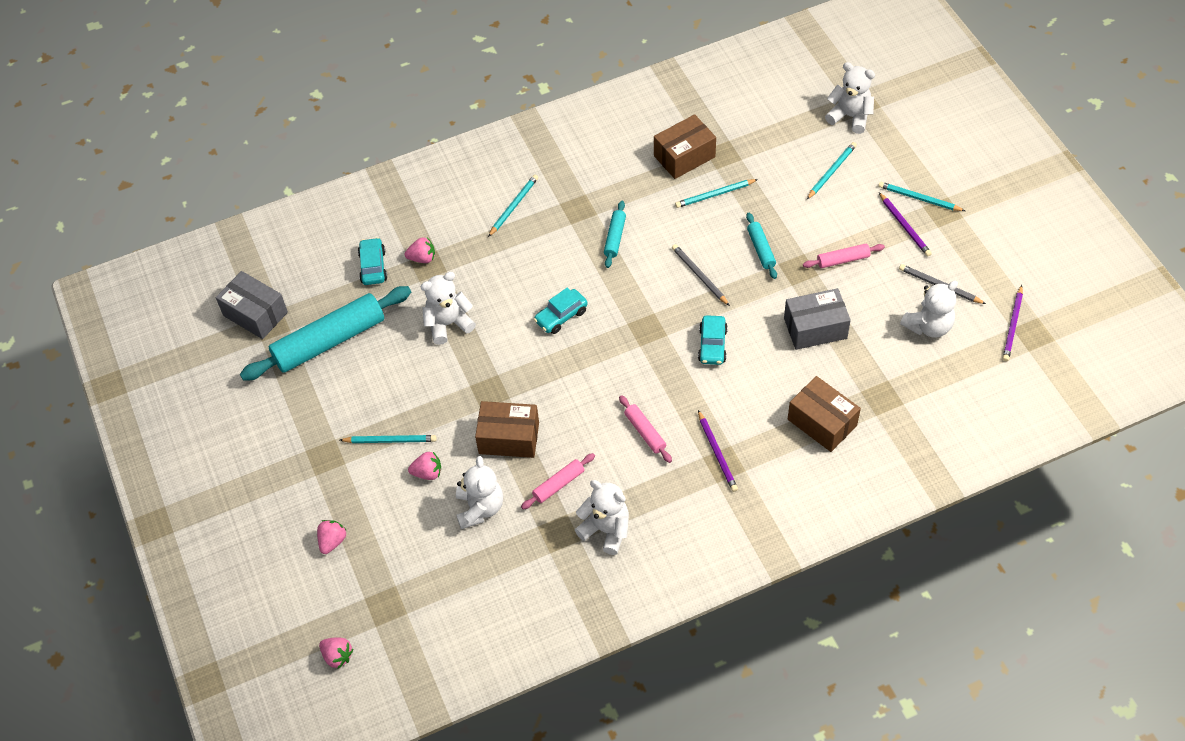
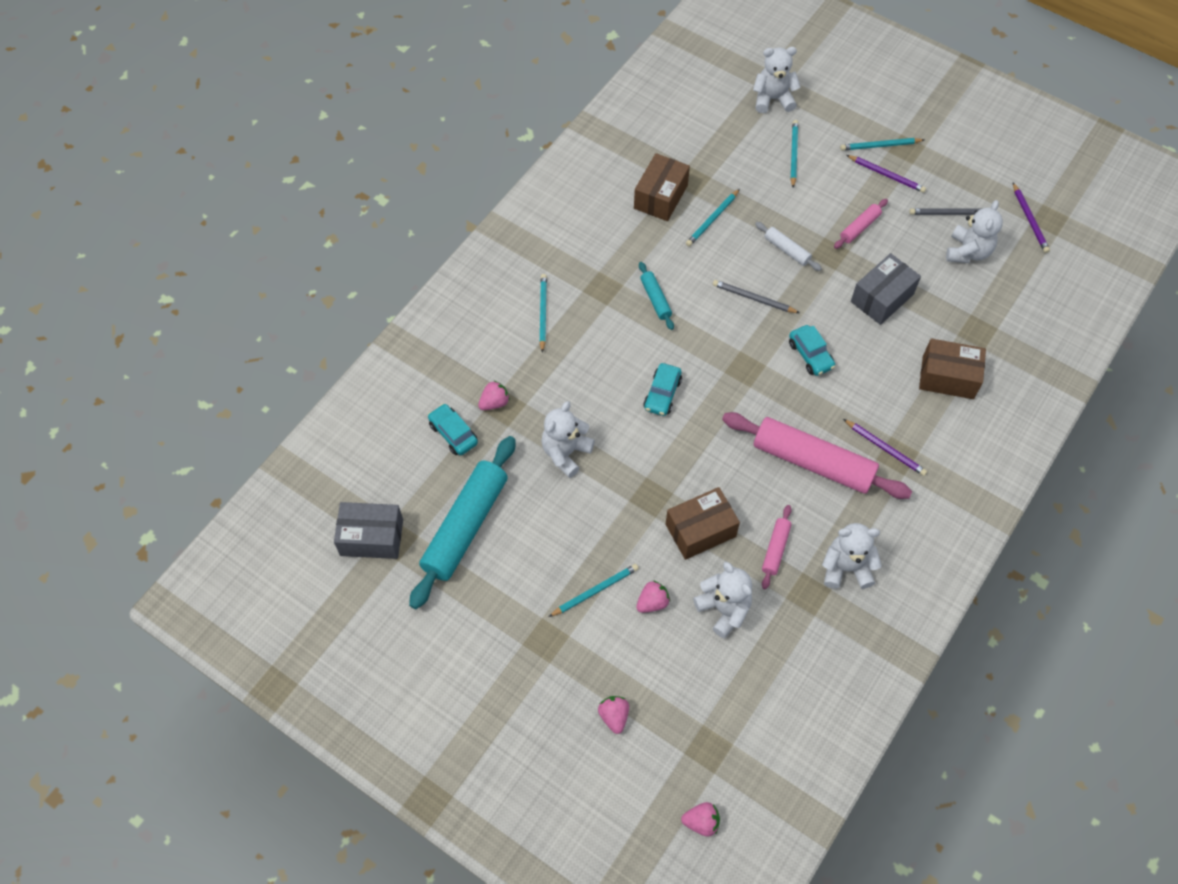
camera: 35 degrees left, 5 degrees up
(645, 432) = (813, 462): pink rolling pin -> pink rolling pin, size x2.18
(761, 249) = (787, 250): turquoise rolling pin -> white rolling pin

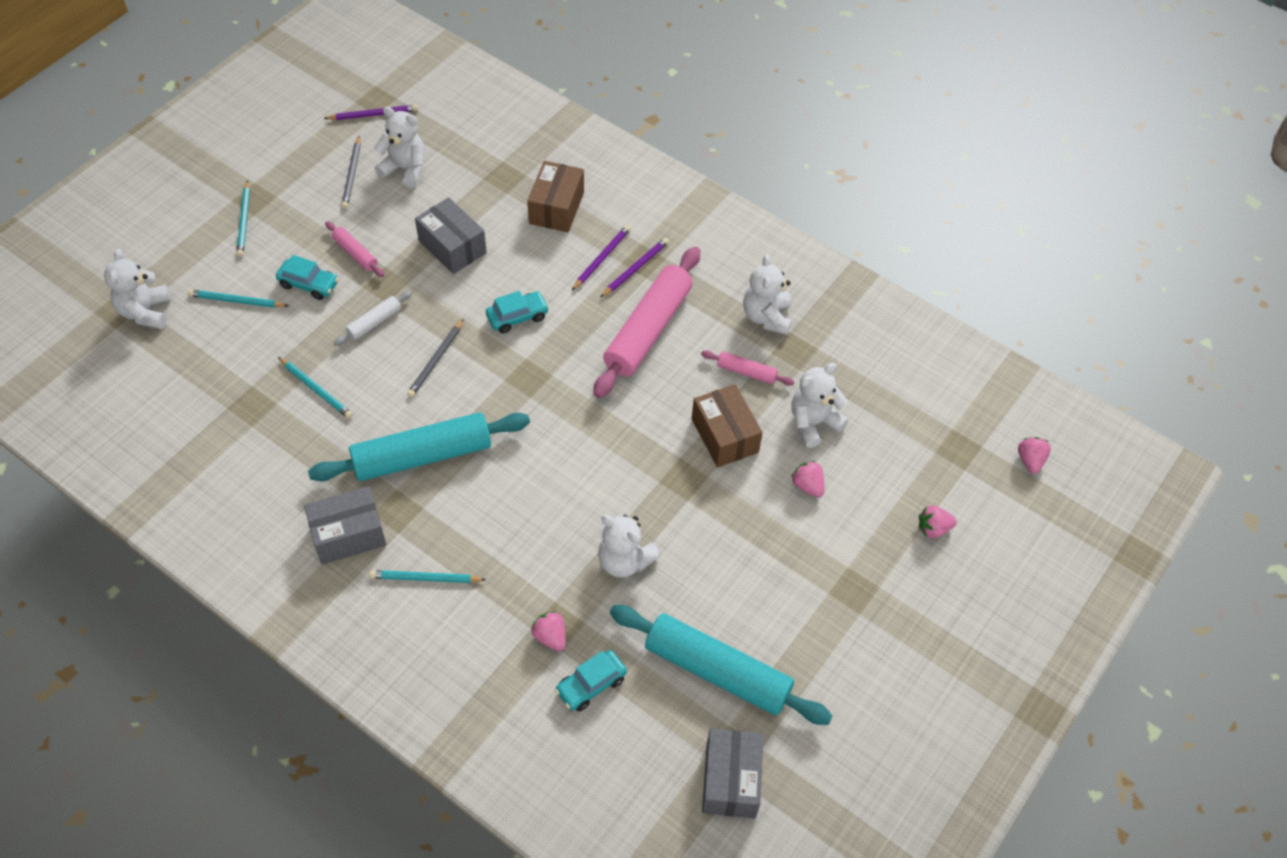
camera: 90 degrees left, 5 degrees down
(578, 258) = (348, 535): none -> grey box
(595, 591) = (795, 539): turquoise pencil -> none
(655, 299) = (422, 456): turquoise rolling pin -> turquoise rolling pin, size x2.18
(660, 197) = (270, 440): brown box -> none
(662, 394) = (554, 458): turquoise car -> turquoise car (309, 284)
(886, 175) = (287, 220): purple pencil -> purple pencil (601, 258)

